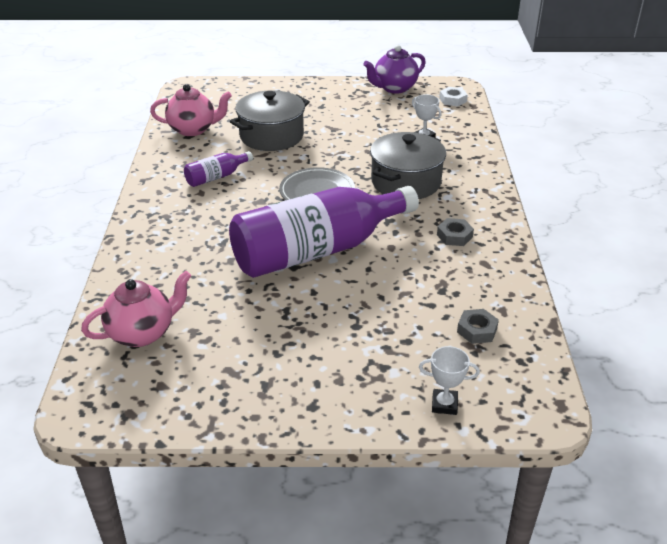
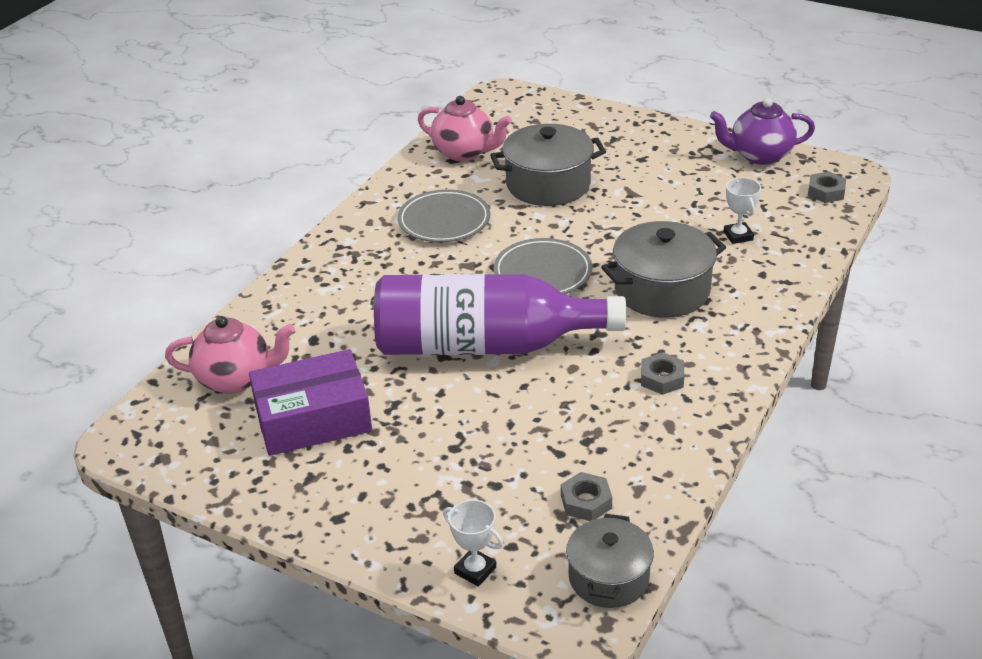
camera: 30 degrees right, 0 degrees up
(216, 177) = (444, 221): purple bottle -> grey plate
(231, 341) = (313, 418): none -> purple box
(452, 100) = (826, 192): white nut -> grey nut
(535, 374) = (608, 577): none -> grey pot

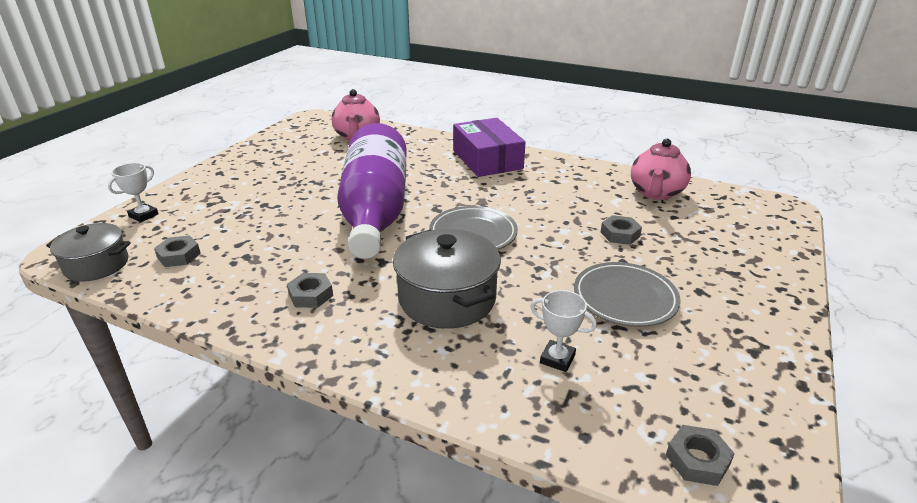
camera: 85 degrees right, 5 degrees down
(313, 418) = (312, 159): purple box -> purple box (487, 159)
(444, 221) = (543, 189): grey plate -> grey plate (625, 298)
(548, 184) = (620, 234): grey pot -> grey nut
(738, 236) = (557, 359): white trophy -> white trophy turned 45 degrees clockwise
(759, 155) = (766, 392): purple teapot -> none

